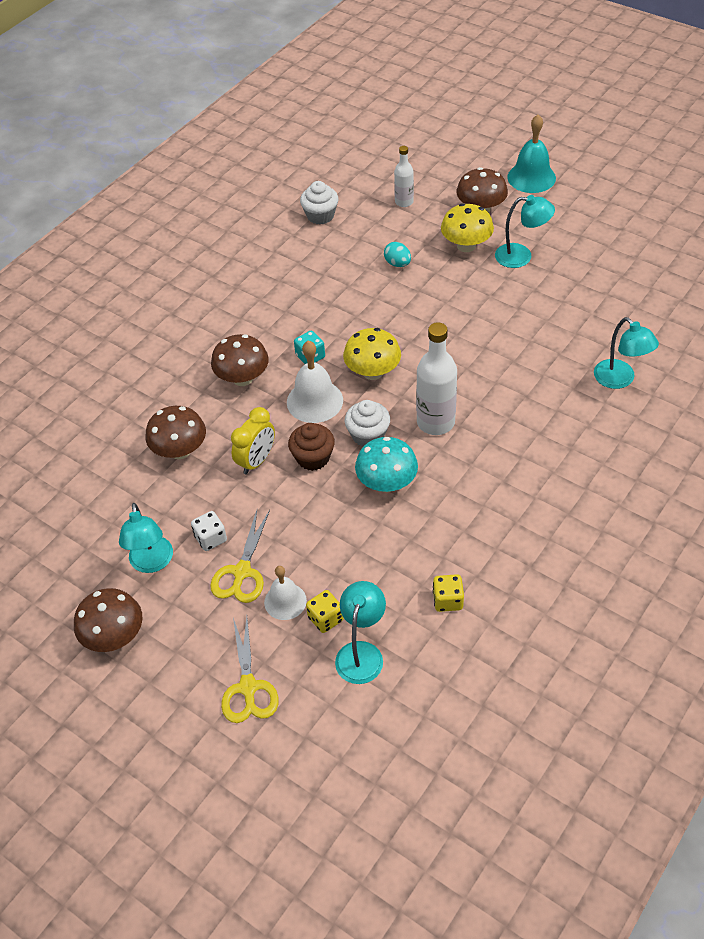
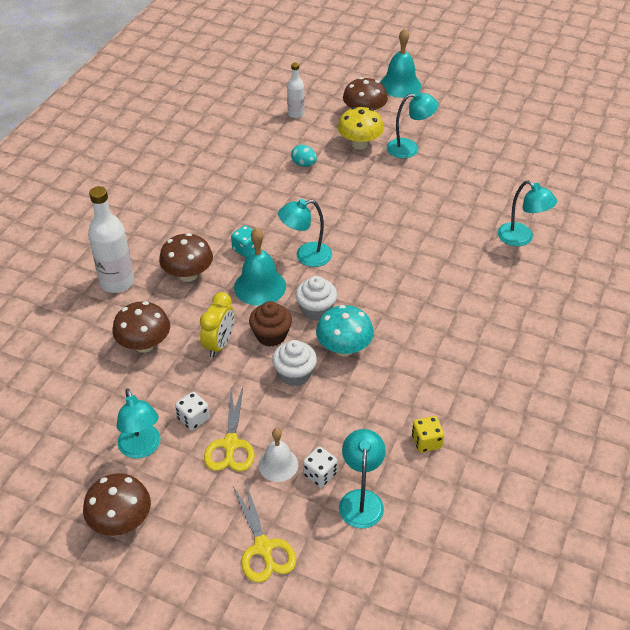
camera: 15 degrees left, 5 degrees down
(314, 401) = (260, 286): white bell -> turquoise bell
(320, 215) = (224, 131): white cupcake -> white cupcake (294, 374)
(325, 619) = (320, 474): yellow dice -> white dice
(373, 372) = (306, 256): yellow mushroom -> turquoise lamp
(435, 422) = (373, 291): white bottle -> white bottle (117, 282)

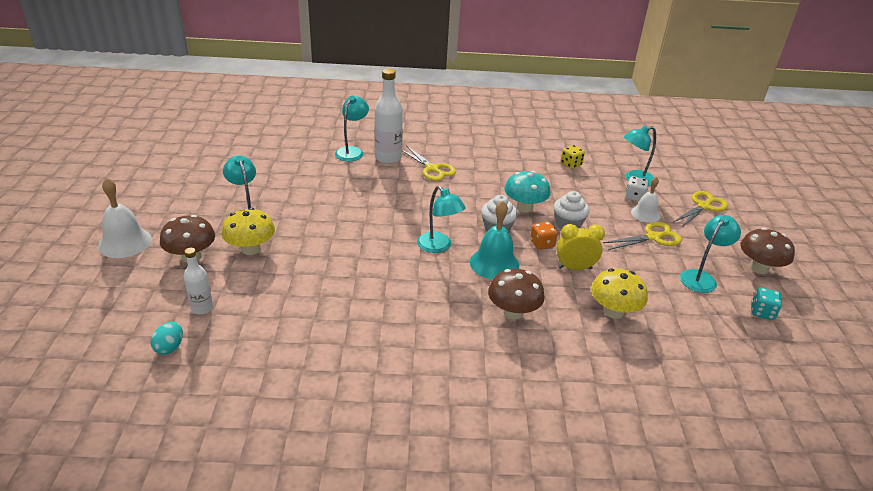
camera: 115 degrees left, 10 degrees down
(117, 282) = (561, 360): white bottle -> white bottle (388, 158)
(144, 344) = (614, 311): brown mushroom -> yellow mushroom
(193, 418) = (652, 260): white dice -> none
(246, 249) = (454, 284): turquoise dice -> turquoise dice (762, 312)
(271, 335) = (542, 244): brown cupcake -> orange dice
(304, 164) = (301, 279): turquoise egg -> turquoise egg (169, 347)
(400, 85) = (125, 242): turquoise bell -> white bell
(459, 295) = (432, 169): none -> yellow scissors

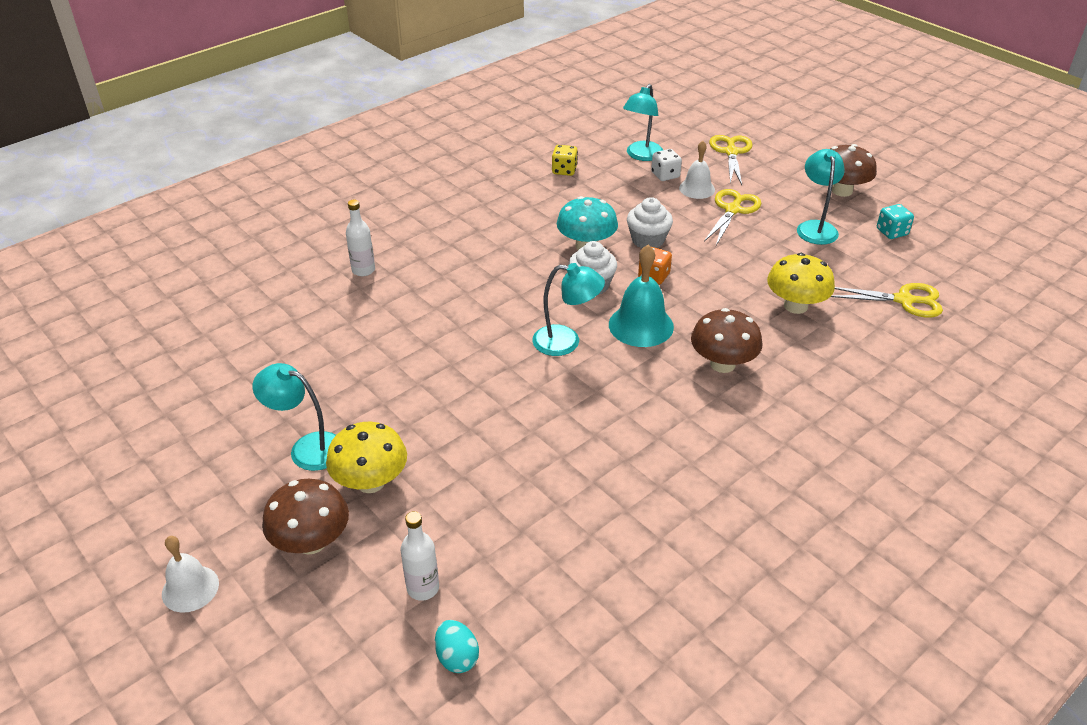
camera: 40 degrees left, 5 degrees up
(125, 242) = (190, 588): white bell -> white bell, size x0.65
(352, 151) = (307, 286): turquoise lamp -> none
(388, 158) = (363, 270): white bottle -> white bottle, size x0.58
(432, 169) = (433, 255): yellow scissors -> yellow scissors (904, 300)
(575, 268) = (712, 283): yellow clock -> none

